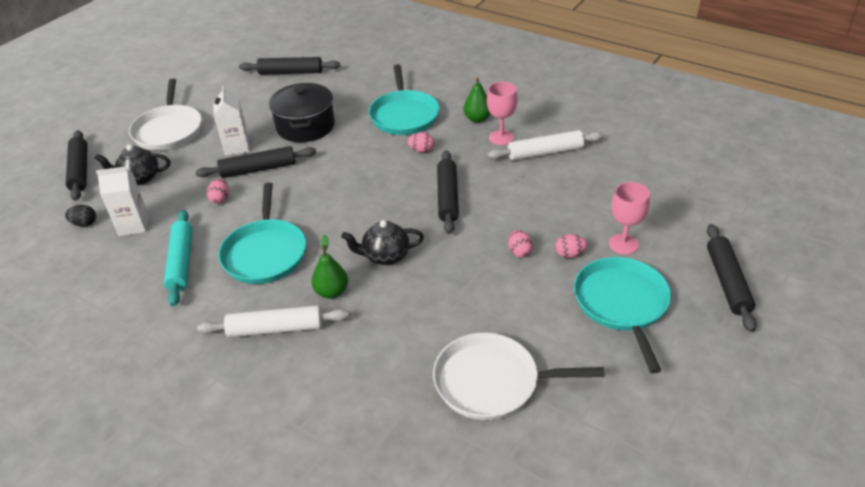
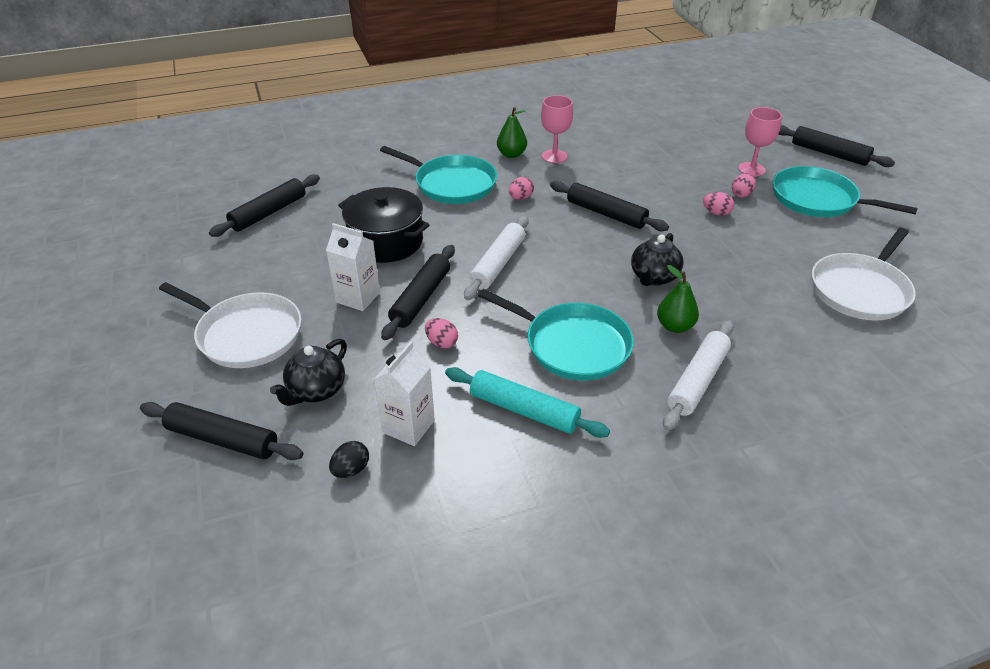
camera: 55 degrees left, 0 degrees up
(545, 152) = (601, 148): white rolling pin -> white rolling pin (497, 264)

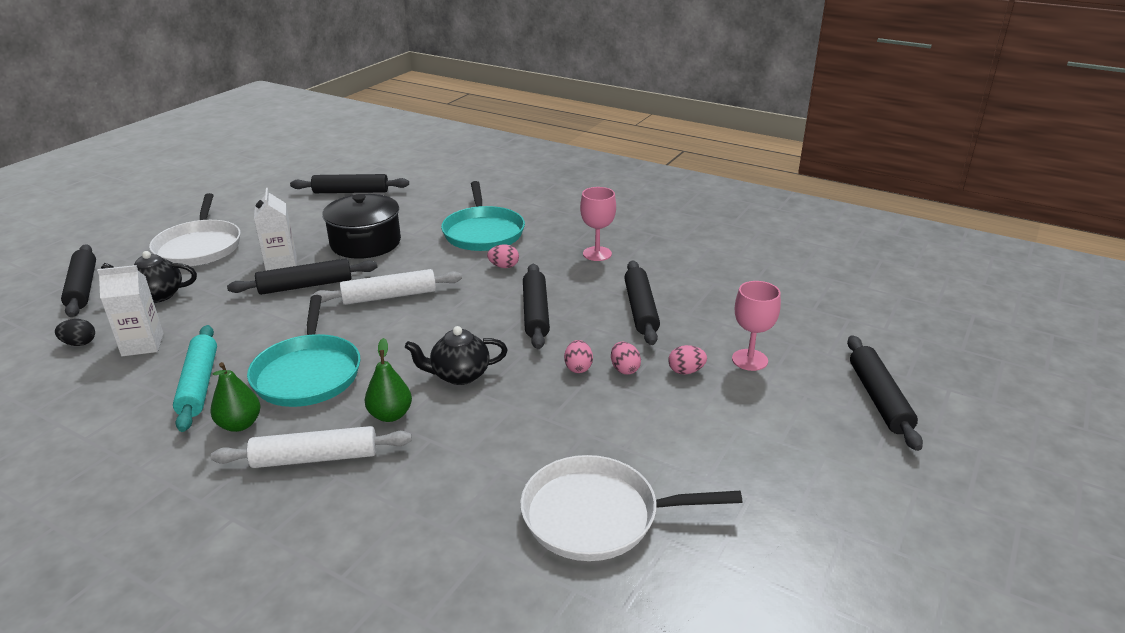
camera: 50 degrees right, 10 degrees down
(441, 343) = (256, 316): pink egg -> pink egg (578, 368)
(511, 154) = (569, 236): green pear -> green pear (240, 424)
(650, 175) = (640, 309): none -> black rolling pin
(818, 200) = (754, 424): turquoise pan -> none

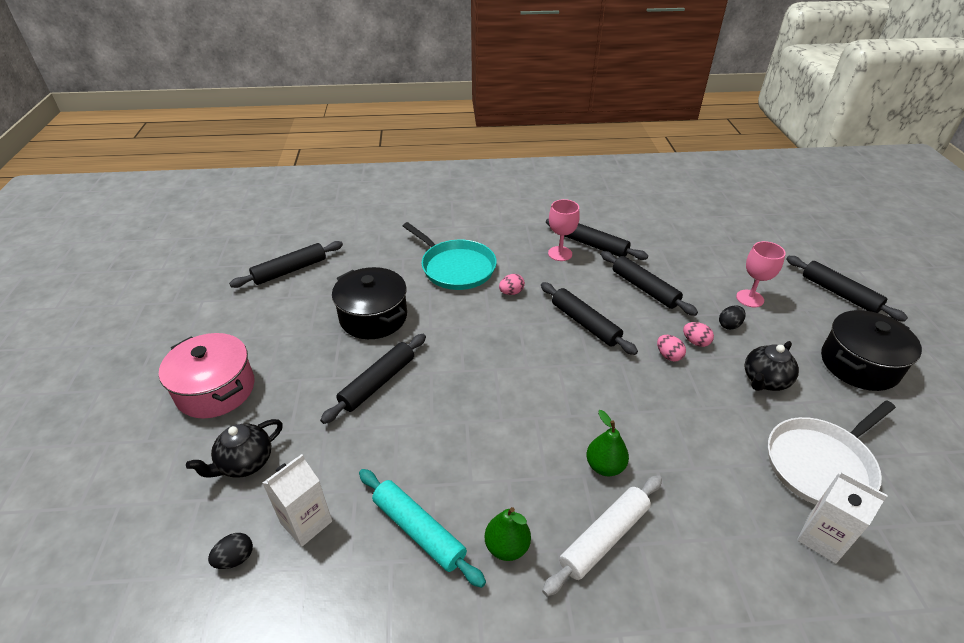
camera: 35 degrees left, 10 degrees up
(83, 288) = (146, 496): black rolling pin -> black rolling pin (593, 245)
(199, 247) = (216, 389): white pan -> pink pot
(281, 263) = (324, 371): white carton -> white carton (822, 538)
(308, 373) = (495, 465): turquoise pan -> none
(389, 296) = (461, 359): white rolling pin -> none
(459, 375) = (604, 404): black teapot -> black teapot (764, 380)
(686, 371) = (729, 325): pink egg -> black egg
(790, 465) = (859, 364): none -> black pot

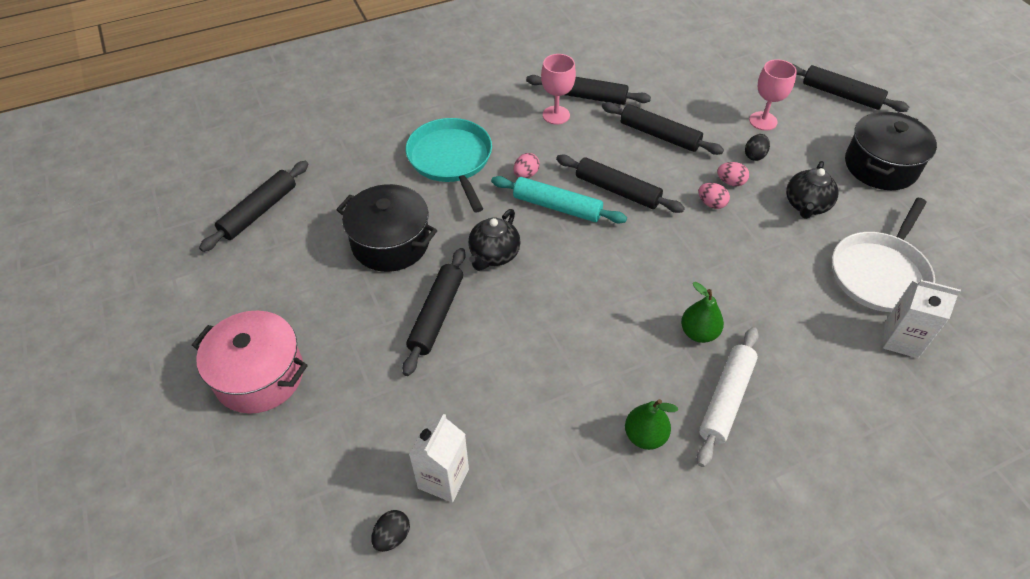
camera: 20 degrees left, 10 degrees up
(245, 462) = (343, 442): black teapot -> black teapot (494, 255)
(419, 530) = (557, 449): turquoise rolling pin -> turquoise rolling pin (557, 206)
(455, 267) = (451, 160): turquoise pan -> turquoise pan turned 135 degrees counterclockwise

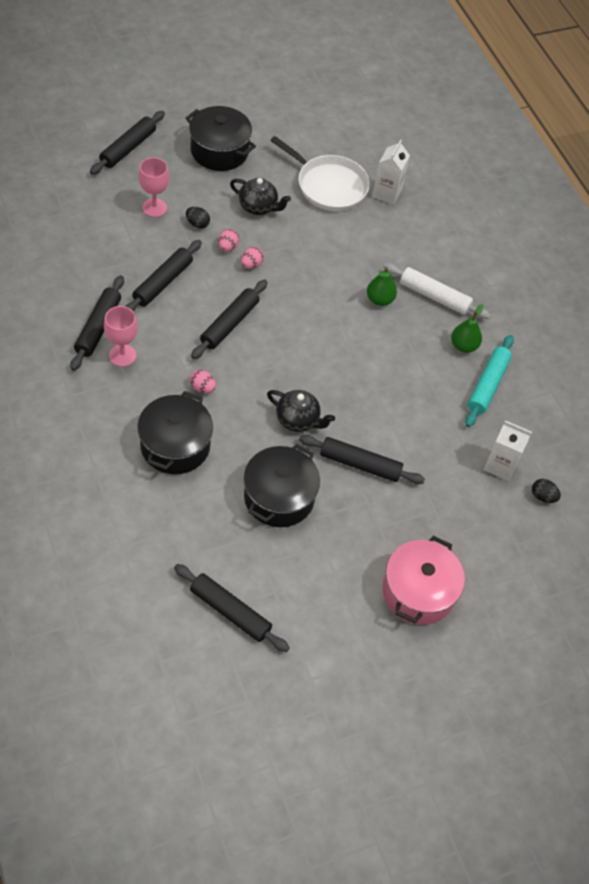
camera: 95 degrees left, 5 degrees up
(451, 160) = (175, 445): turquoise pan -> black pot
(557, 206) = (245, 369): turquoise rolling pin -> turquoise rolling pin (487, 385)

